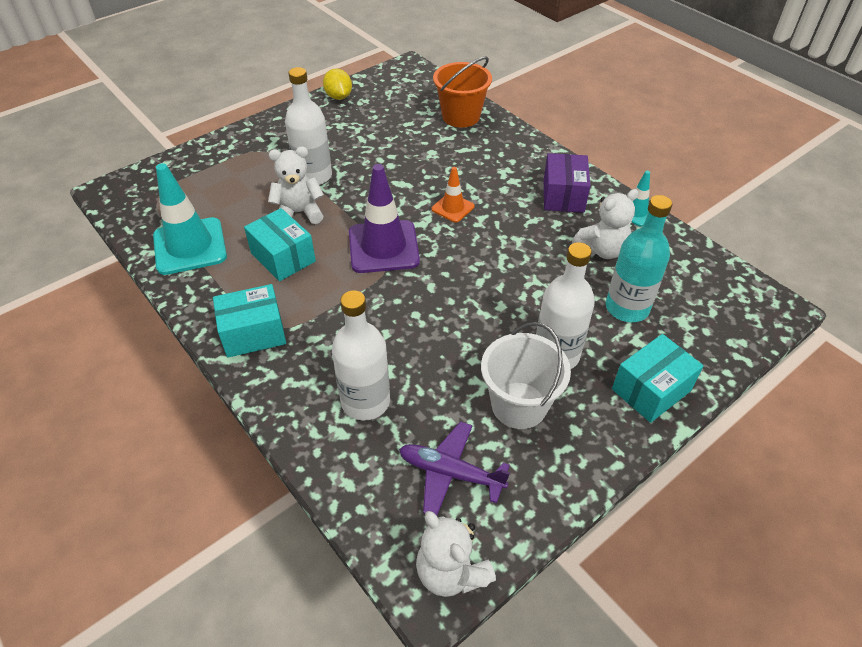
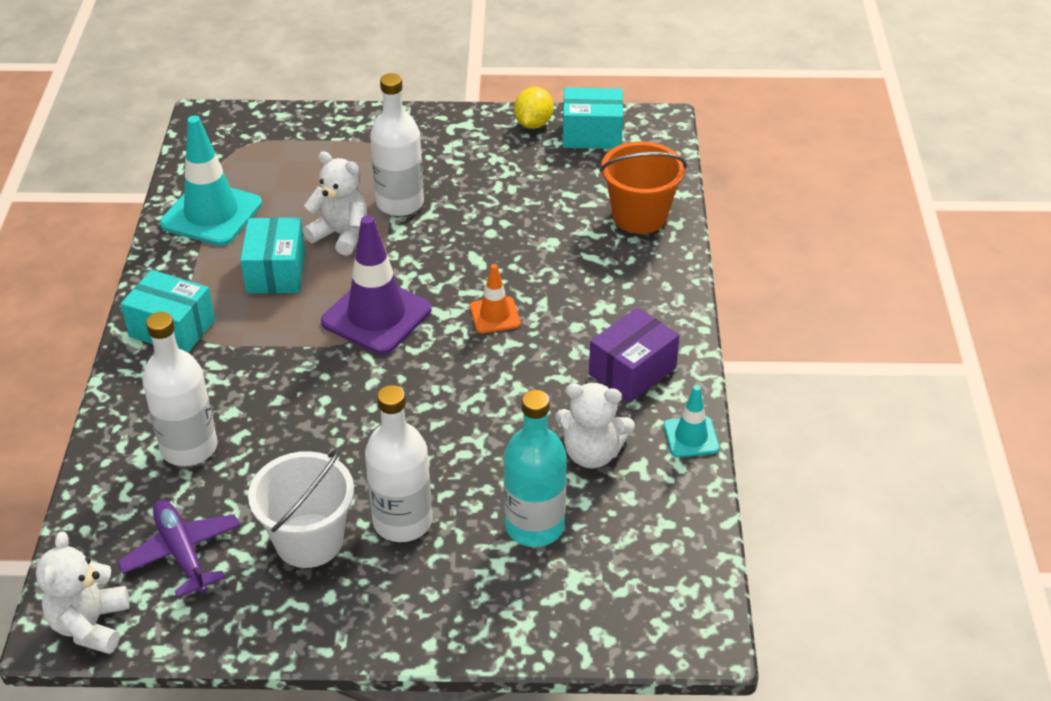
camera: 40 degrees right, 5 degrees down
(651, 390) = (447, 614): turquoise box -> turquoise box (591, 134)

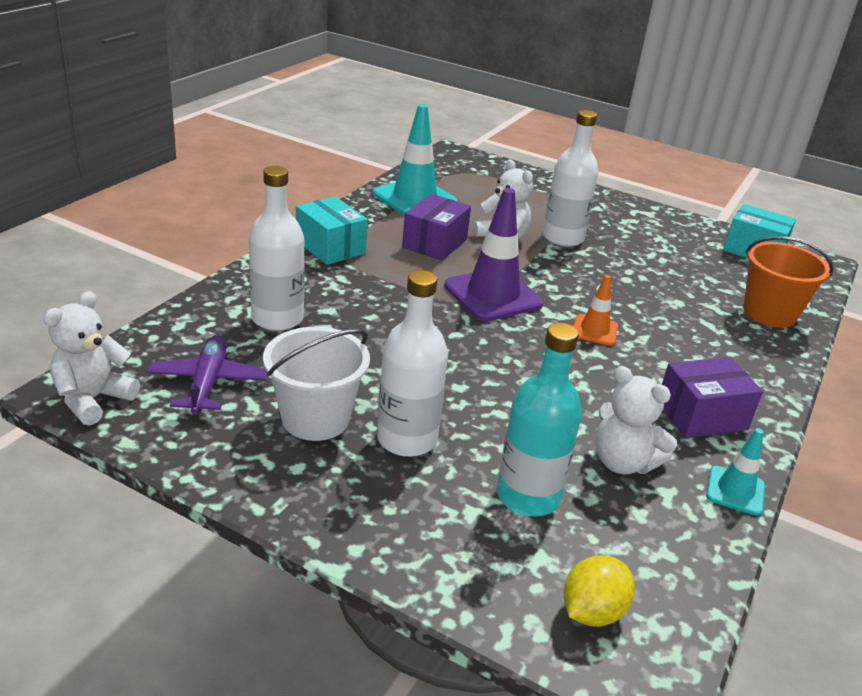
camera: 25 degrees right, 10 degrees down
(276, 272) = (435, 243): turquoise box -> purple box
(533, 124) = (705, 229): yellow lemon -> yellow lemon (592, 611)

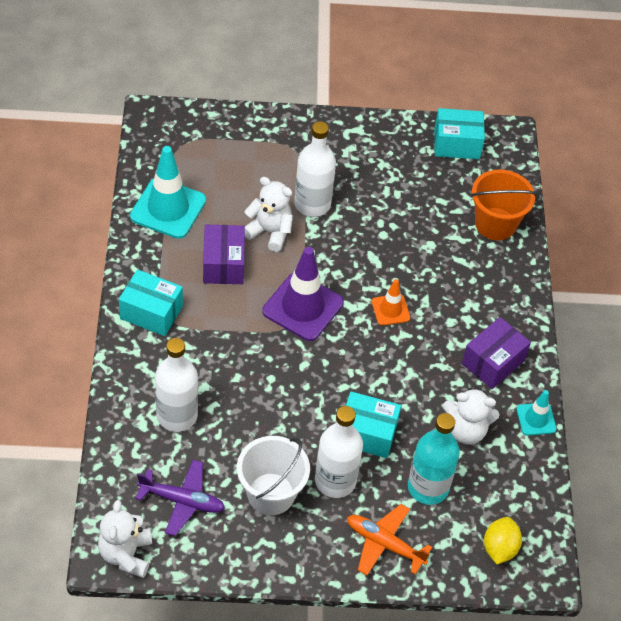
camera: 30 degrees left, 20 degrees up
(208, 382) = (182, 501): purple plane -> purple plane turned 135 degrees clockwise
(418, 529) = (384, 544): none -> orange plane
(484, 414) = (367, 433): none -> turquoise box

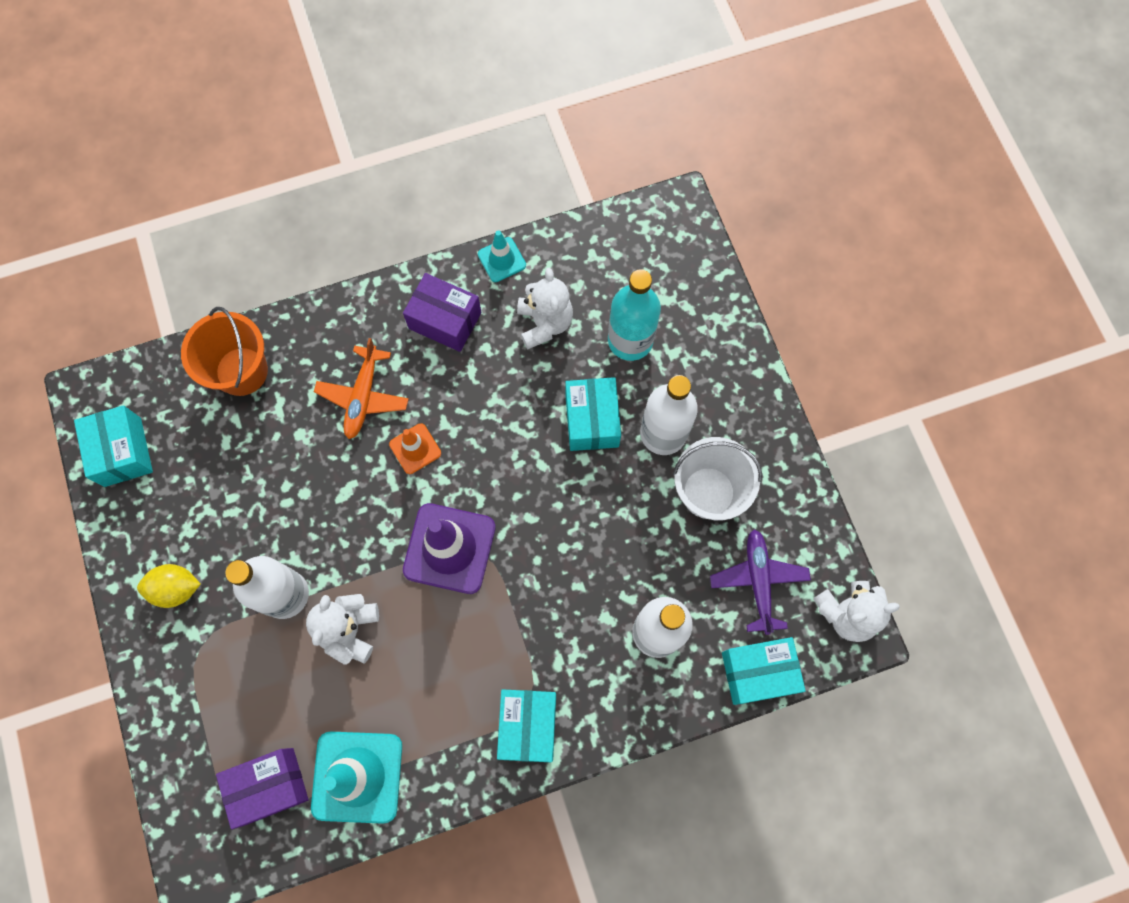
camera: 105 degrees left, 20 degrees up
(113, 472) = (758, 672): none -> turquoise box
(223, 264) = (421, 667): purple box -> purple box (269, 786)
(384, 544) = (713, 362): orange plane -> orange plane (363, 397)
(499, 548) = (669, 255): yellow lemon -> yellow lemon (176, 588)

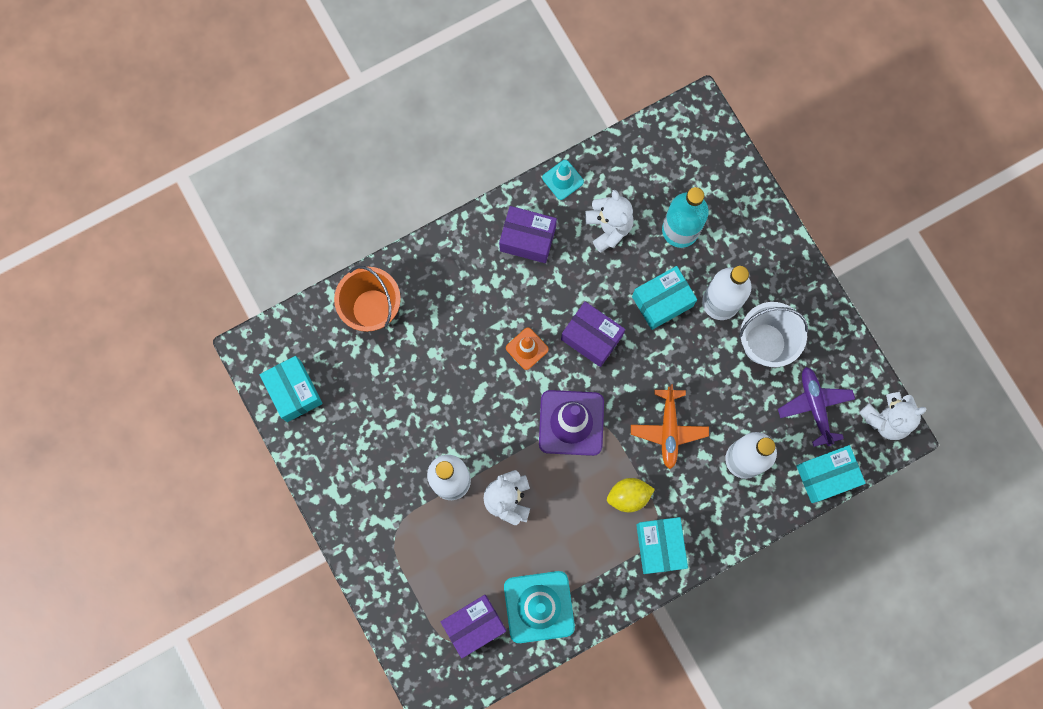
camera: 10 degrees left, 5 degrees up
(176, 588) = (365, 491): yellow lemon -> yellow lemon (628, 496)
(363, 397) = (476, 313): orange plane -> orange plane (669, 430)
(497, 449) = (591, 337): none -> purple box
(592, 420) = (662, 301): turquoise box -> turquoise box turned 75 degrees clockwise

